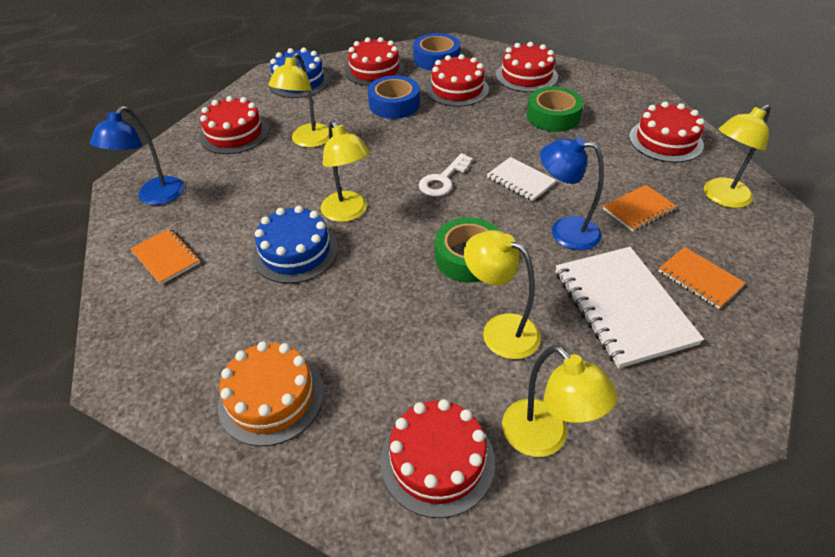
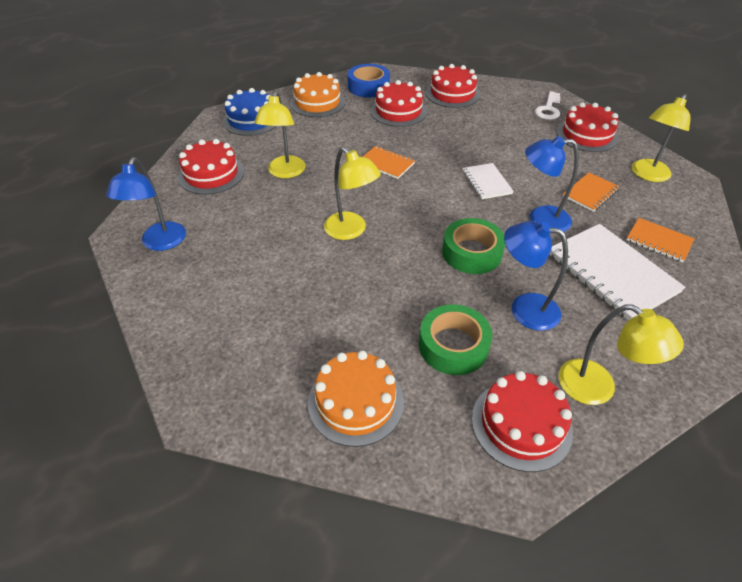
camera: 15 degrees left, 0 degrees up
(166, 257) = (198, 296): orange notebook -> orange notebook (386, 163)
(295, 252) = (319, 272): blue cake -> none
(374, 70) = (317, 102): red cake -> orange cake
(394, 104) = (349, 130): blue tape -> none
(443, 179) = (421, 190): white key -> white key (548, 109)
(500, 330) = (524, 308): yellow lamp -> blue lamp
(520, 180) = (486, 182): white notebook -> white notebook turned 45 degrees clockwise
(553, 116) = (489, 125): green tape -> green tape (453, 346)

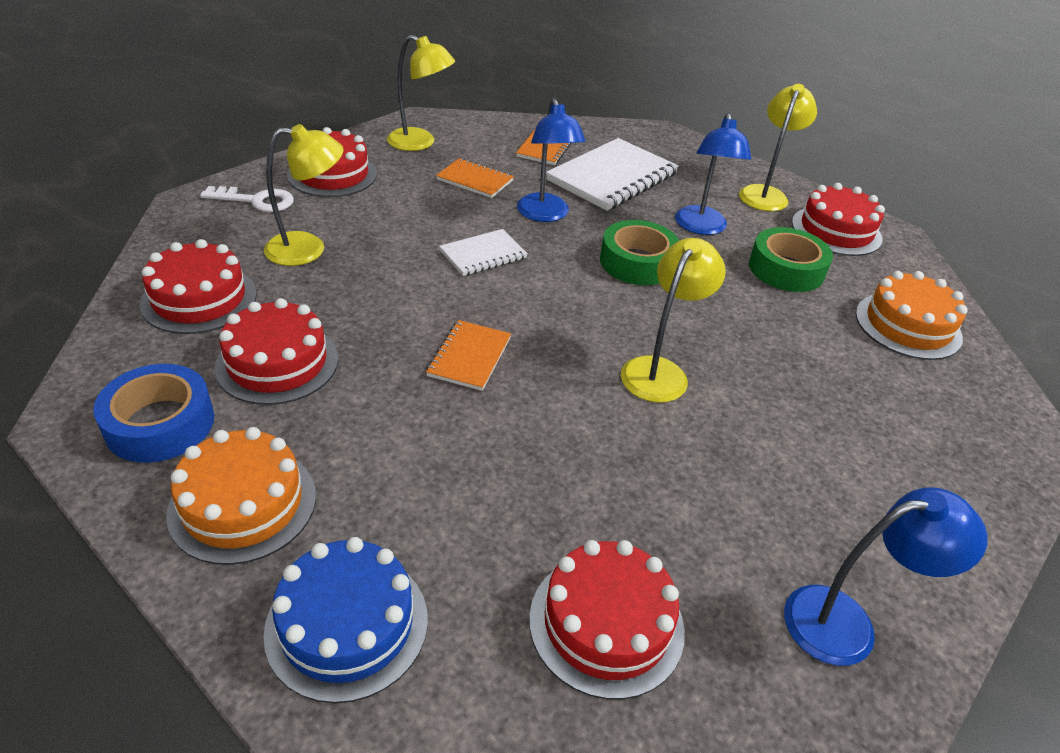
camera: 110 degrees left, 5 degrees down
(285, 172) = (548, 490): yellow lamp -> yellow lamp (308, 249)

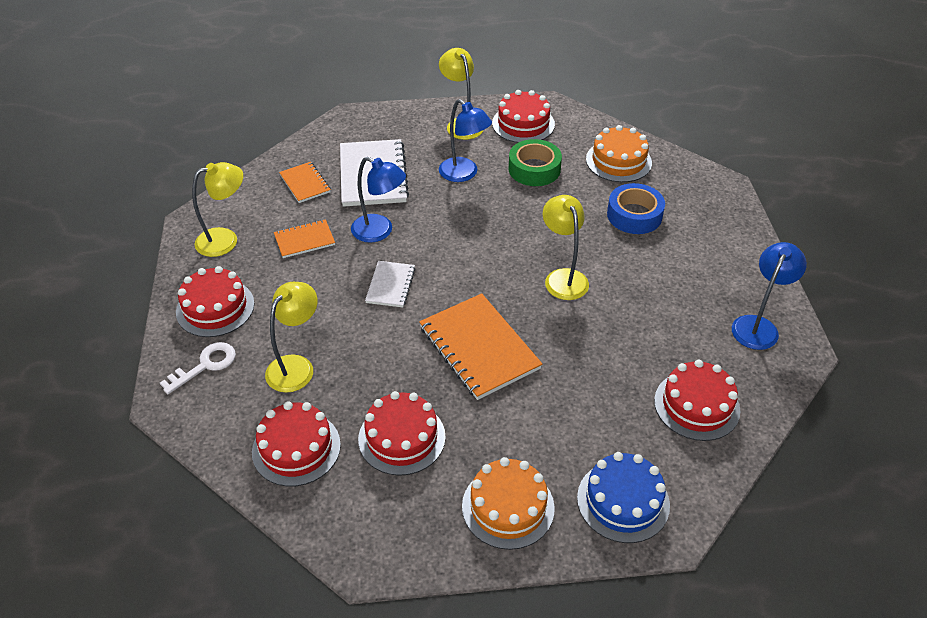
camera: 45 degrees left, 5 degrees up
(160, 423) = (407, 518): blue tape -> blue tape (634, 215)
(469, 357) = (479, 348): orange notebook -> orange notebook, size x1.85
(637, 262) = (467, 223): green tape -> none

